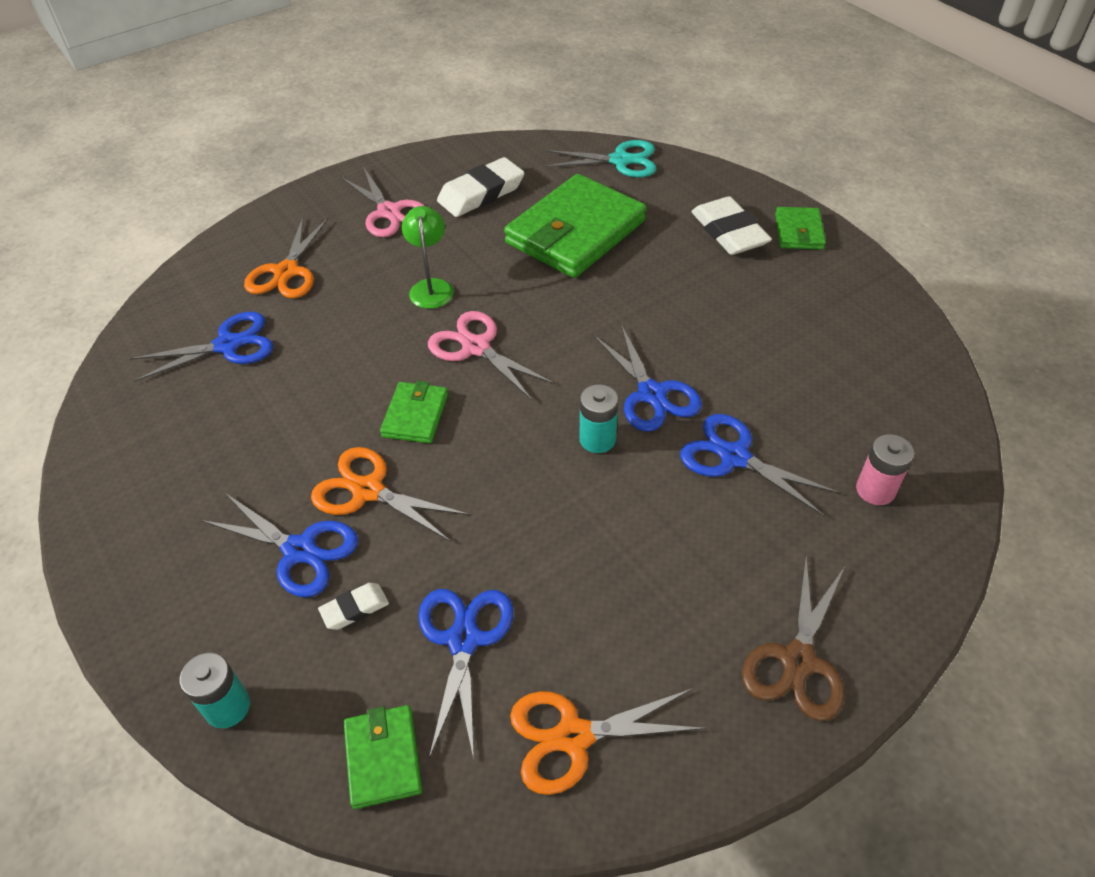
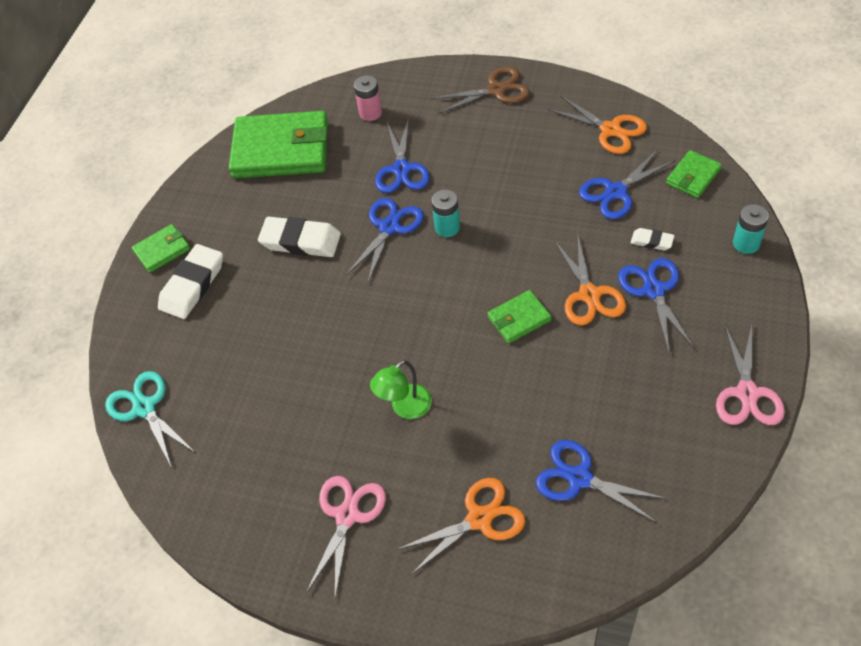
camera: 125 degrees left, 5 degrees up
(476, 347) = (435, 335): pink scissors -> pink scissors (747, 393)
(481, 193) = (267, 470): white eraser -> white eraser (300, 241)
(575, 232) = (266, 370): green wallet -> green wallet (281, 150)

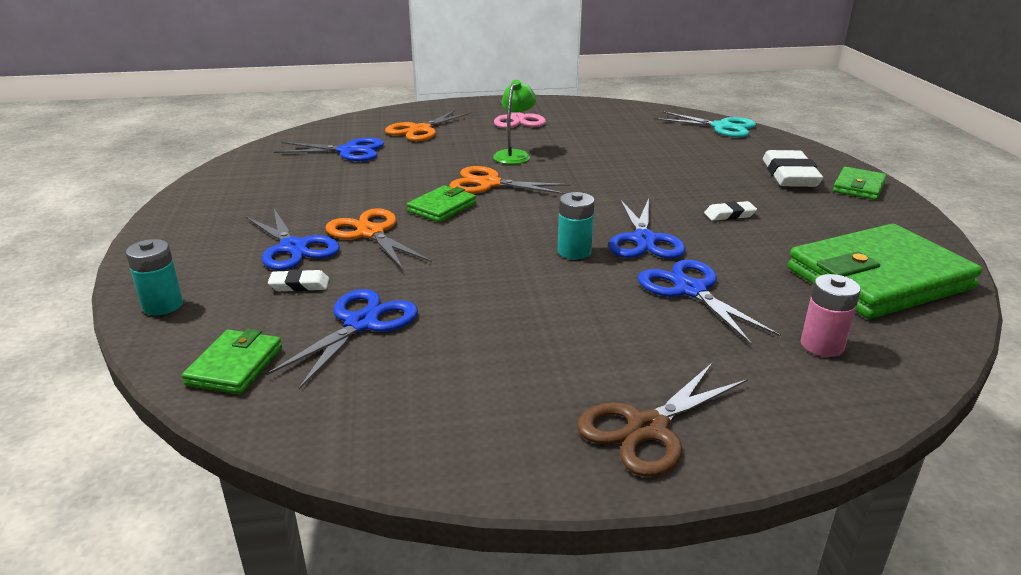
camera: 150 degrees right, 25 degrees down
(300, 241) = (729, 215): white eraser -> white eraser, size x0.51
(610, 130) = (393, 405): orange scissors -> orange scissors (489, 184)
(747, 393) = (192, 204): pink scissors -> none

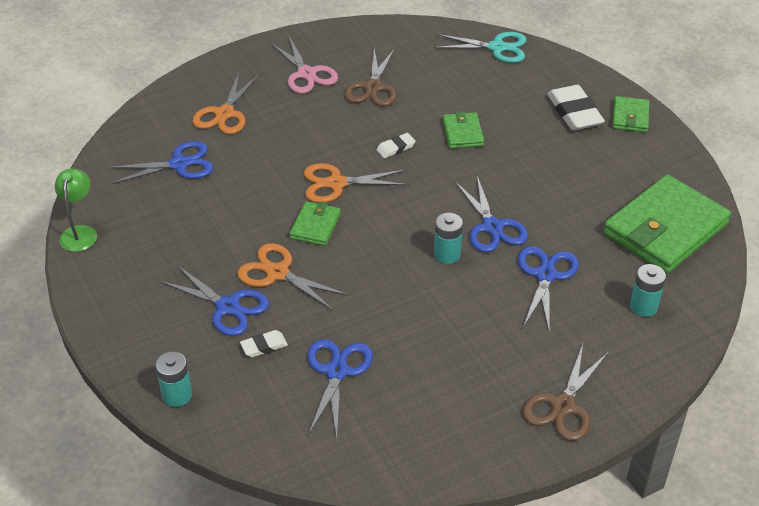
camera: 20 degrees left, 15 degrees up
(235, 366) = (278, 433): green wallet -> green wallet (463, 133)
(514, 155) = (335, 135): green lamp -> green lamp (80, 232)
(576, 133) = (373, 87): none -> brown scissors
(690, 290) = (545, 275): blue scissors -> blue scissors turned 60 degrees clockwise
(729, 215) = (544, 179): white eraser -> white eraser (395, 148)
(822, 345) = (643, 306): pink battery -> turquoise battery

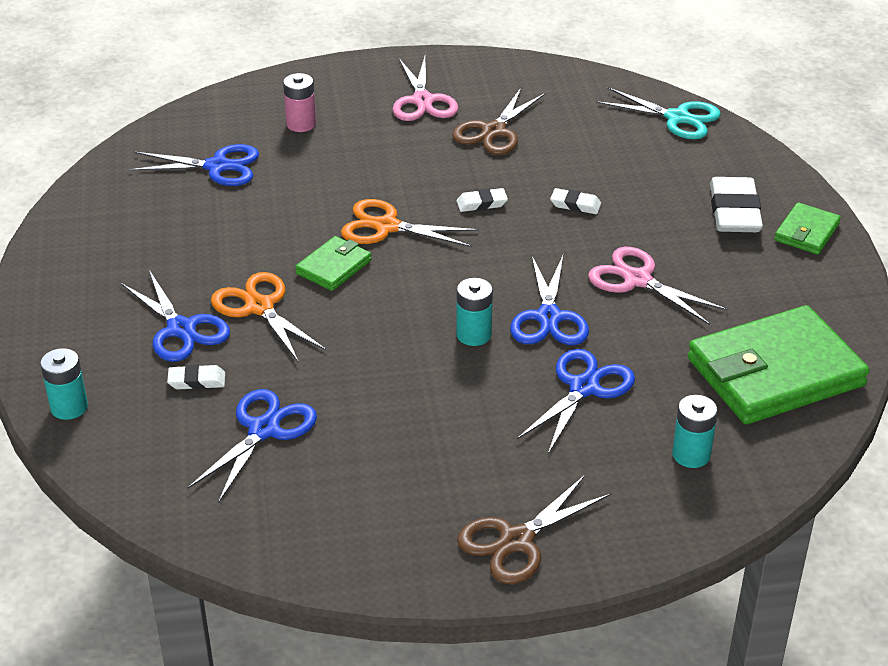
camera: 20 degrees right, 5 degrees down
(80, 232) = (66, 213): green lamp -> none
(224, 113) = (301, 124): orange scissors -> pink battery
(463, 133) = (575, 205): green wallet -> white eraser
(537, 182) = (637, 280): none -> pink scissors

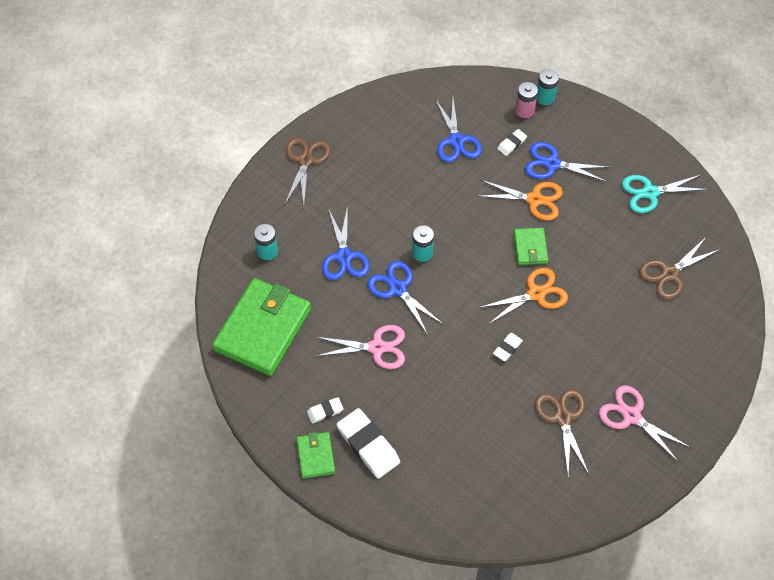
camera: 140 degrees right, 20 degrees up
(217, 166) = (670, 274): blue scissors -> brown scissors
(301, 124) = (671, 341): pink battery -> pink battery (524, 110)
(575, 205) = (458, 385): white eraser -> white eraser (325, 411)
(677, 118) = (470, 519): turquoise scissors -> turquoise scissors (650, 193)

